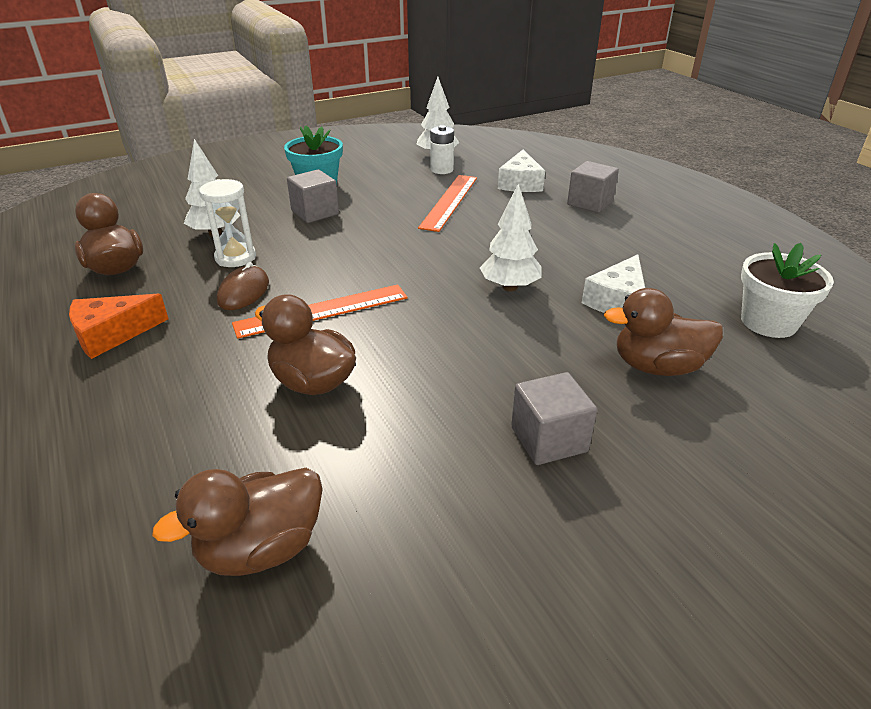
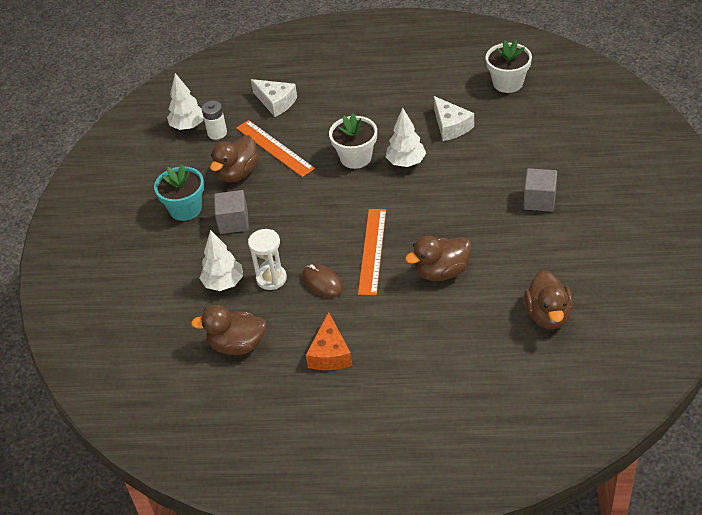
camera: 55 degrees left, 10 degrees up
(482, 251) = (355, 157): none -> white flower pot
(590, 203) = (333, 83): grey cube -> none
(657, 367) = (514, 140): brown duck -> brown duck (238, 173)

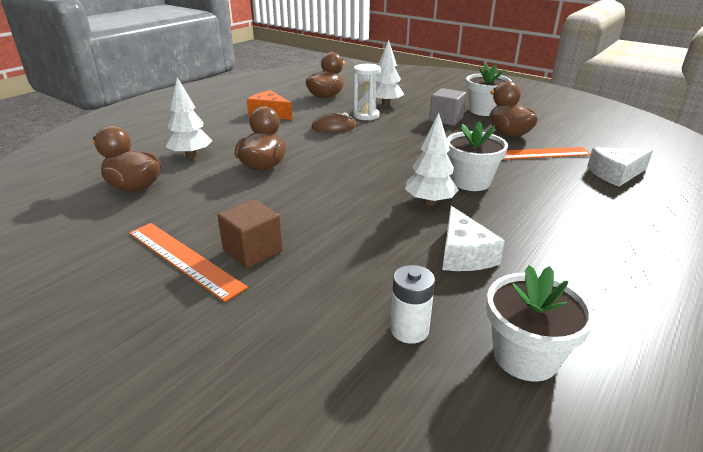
camera: 120 degrees right, 15 degrees down
(185, 209) = (484, 111): turquoise flower pot -> white flower pot
(188, 126) = (604, 133): white tree -> white tree (191, 156)
(217, 133) = (581, 140): white battery -> white battery (409, 330)
(372, 251) = (334, 150): orange ruler -> orange ruler (184, 259)
(451, 126) = (463, 254): white cheese -> white cheese turned 105 degrees counterclockwise
(539, 200) = (252, 251): grey cube -> brown cube

